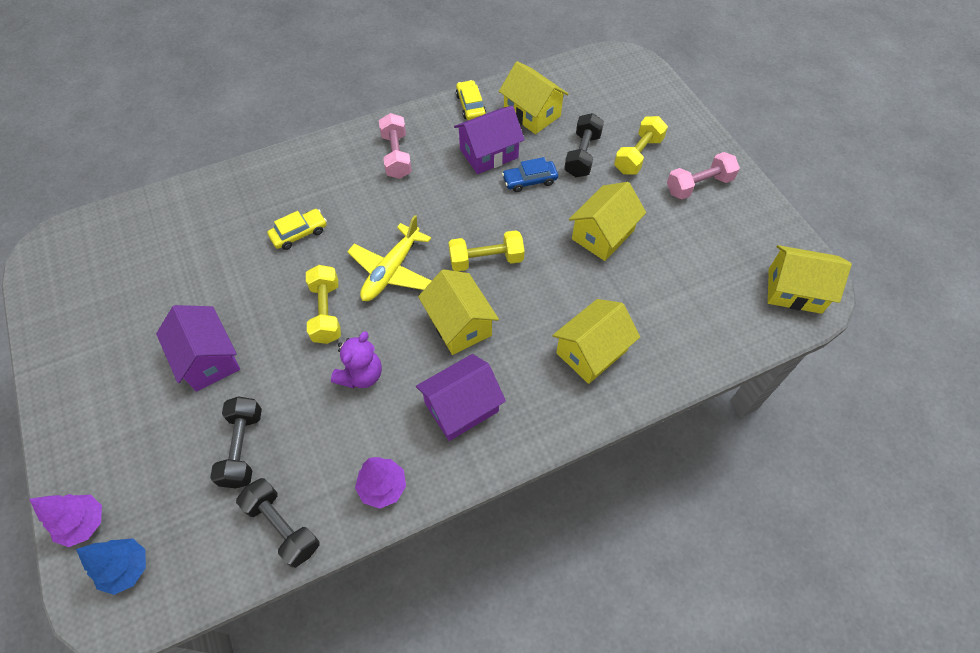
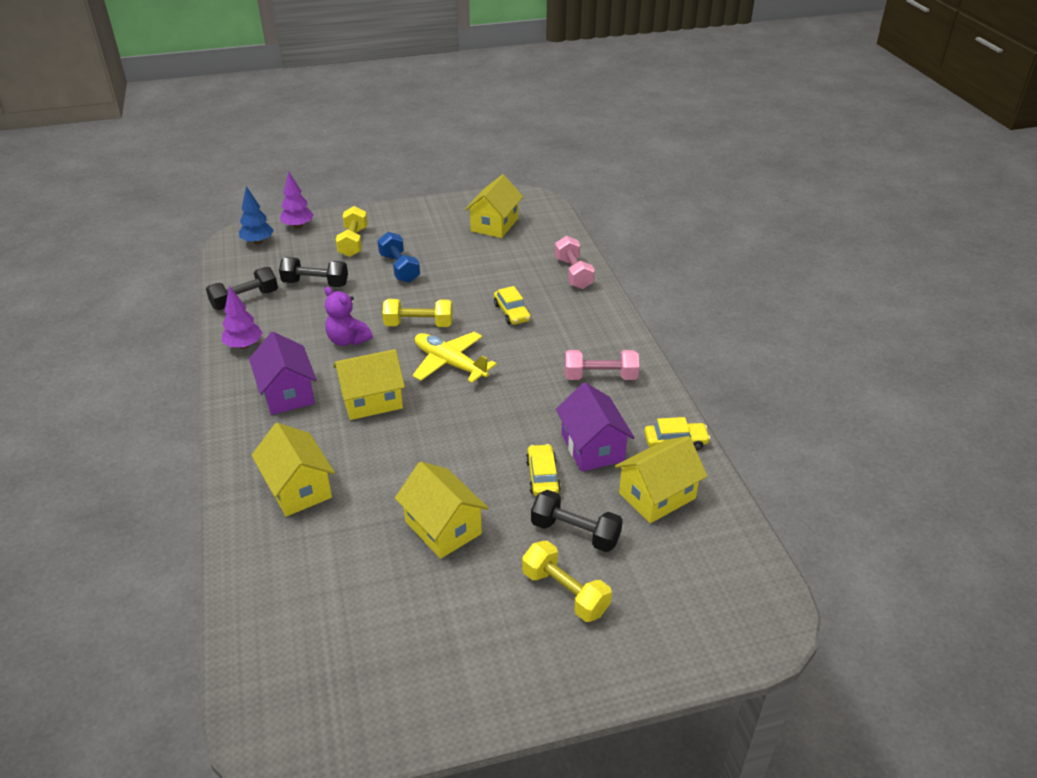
camera: 100 degrees right, 20 degrees down
(208, 359) = (399, 268): purple house -> blue dumbbell
(486, 260) = (440, 427): yellow dumbbell -> yellow dumbbell (353, 242)
(529, 180) = (542, 476): blue car -> yellow car
(699, 185) = (495, 650): pink dumbbell -> pink dumbbell (573, 273)
(794, 291) = (287, 711): yellow house -> yellow house (494, 225)

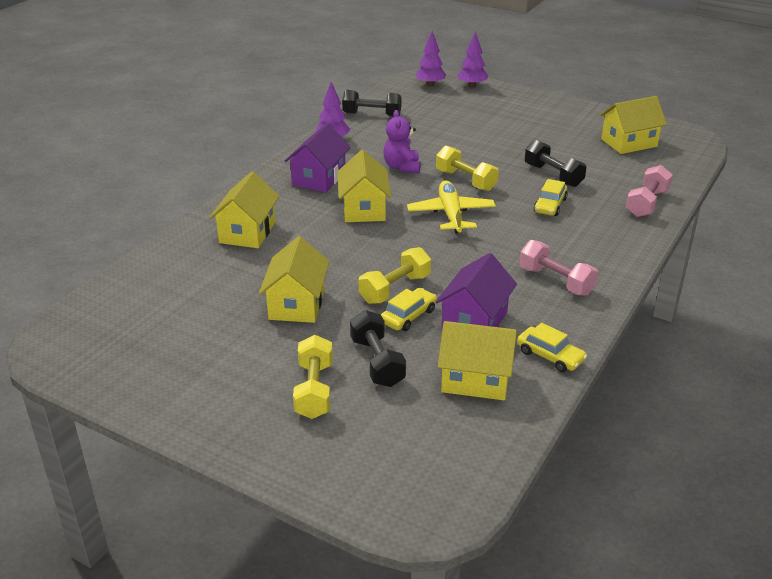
camera: 45 degrees right, 5 degrees down
(258, 242) = (430, 85): blue tree -> purple tree
(315, 283) = (431, 124): black dumbbell -> black dumbbell (553, 175)
(353, 242) = (496, 110): yellow dumbbell -> yellow dumbbell (395, 289)
(372, 400) = (364, 209): yellow house -> yellow house turned 60 degrees clockwise
(399, 268) = (506, 140): blue dumbbell -> none

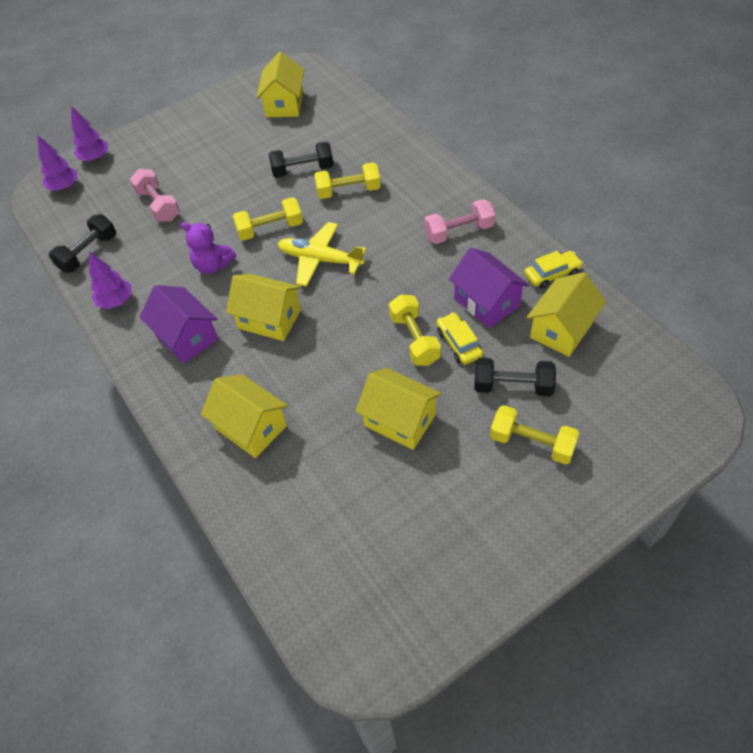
camera: 60 degrees left, 20 degrees up
(550, 205) = (348, 191): yellow car -> yellow dumbbell
(647, 203) = (383, 135): pink dumbbell -> pink dumbbell (158, 205)

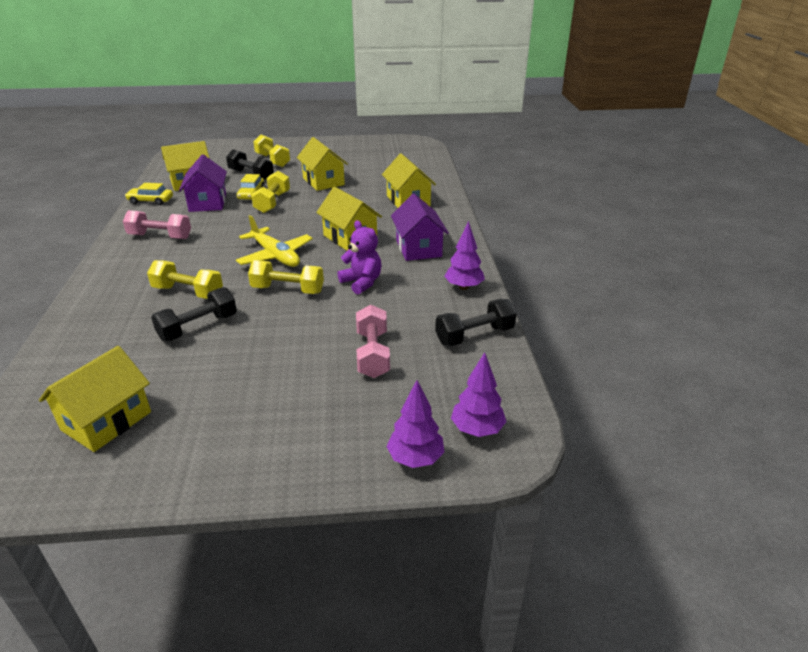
camera: 155 degrees left, 20 degrees down
(303, 170) = (198, 327): black dumbbell -> black dumbbell turned 60 degrees counterclockwise

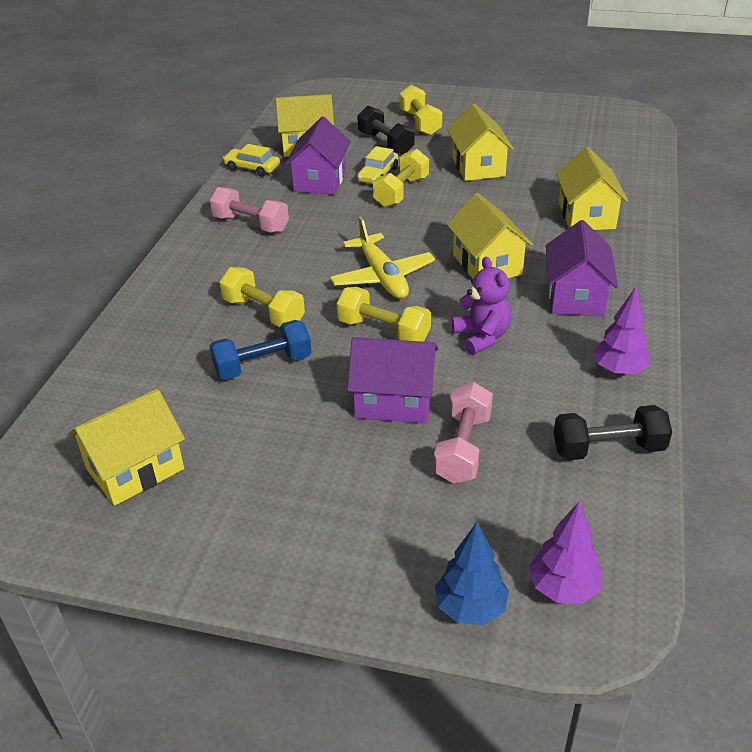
camera: 20 degrees right, 5 degrees up
(198, 327) = (263, 365): black dumbbell -> blue dumbbell
(311, 333) = (394, 401): none -> purple house
(415, 458) = (470, 608): purple tree -> blue tree

